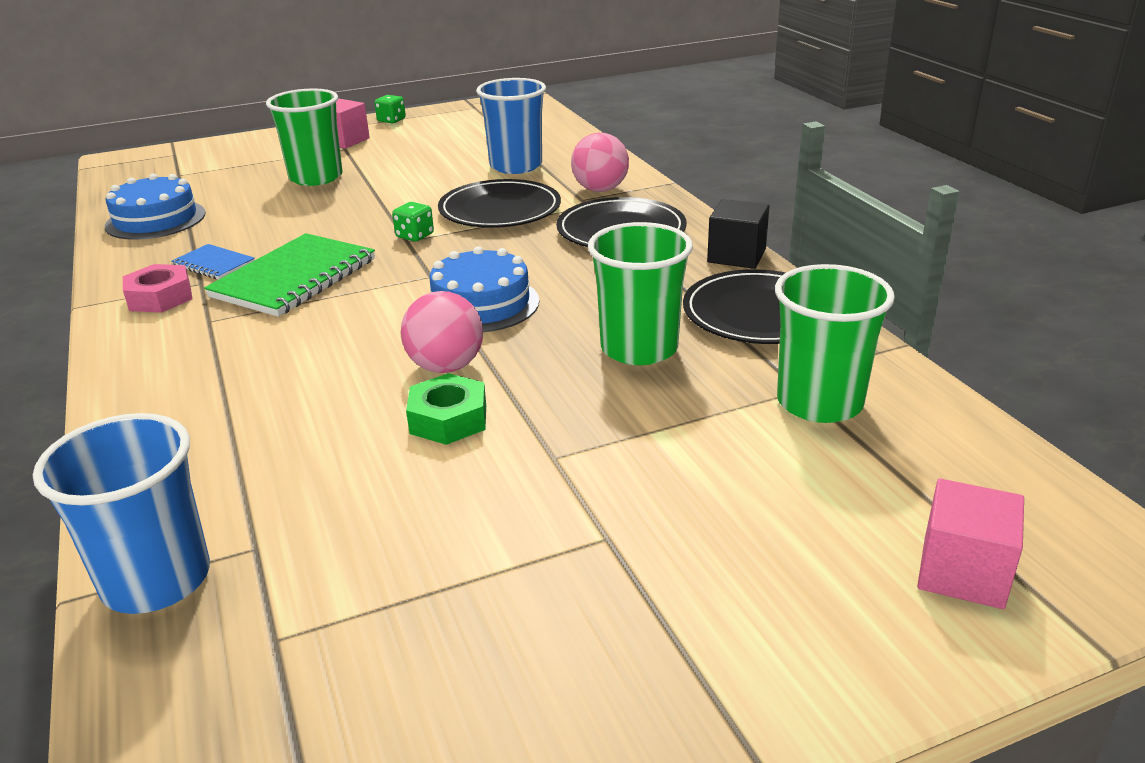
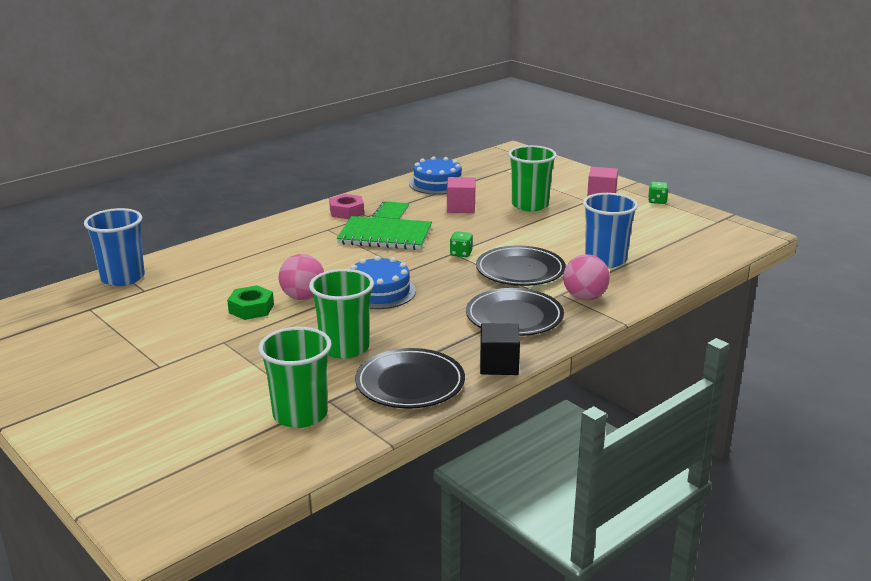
camera: 70 degrees right, 5 degrees down
(214, 264) = (391, 212): blue notebook -> green notebook
(962, 572) = (141, 469): pink cube -> pink cube (461, 207)

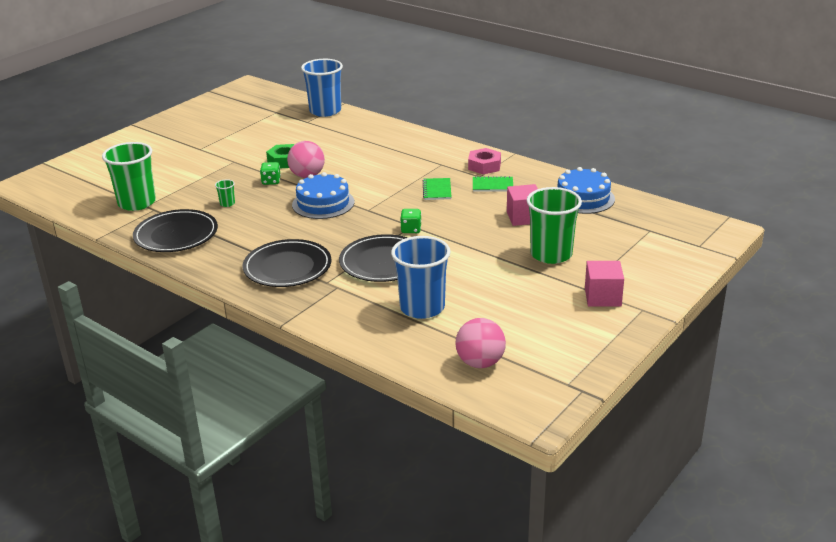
camera: 80 degrees right, 5 degrees up
(345, 348) = (227, 203): green cup -> green cup, size x0.40
(385, 236) = (437, 190): green notebook -> green notebook, size x0.51
(499, 365) = (203, 267): black cube -> none
(584, 297) = (332, 300): pink ball -> pink ball (480, 363)
(657, 201) = (612, 337): green dice -> green dice (271, 181)

